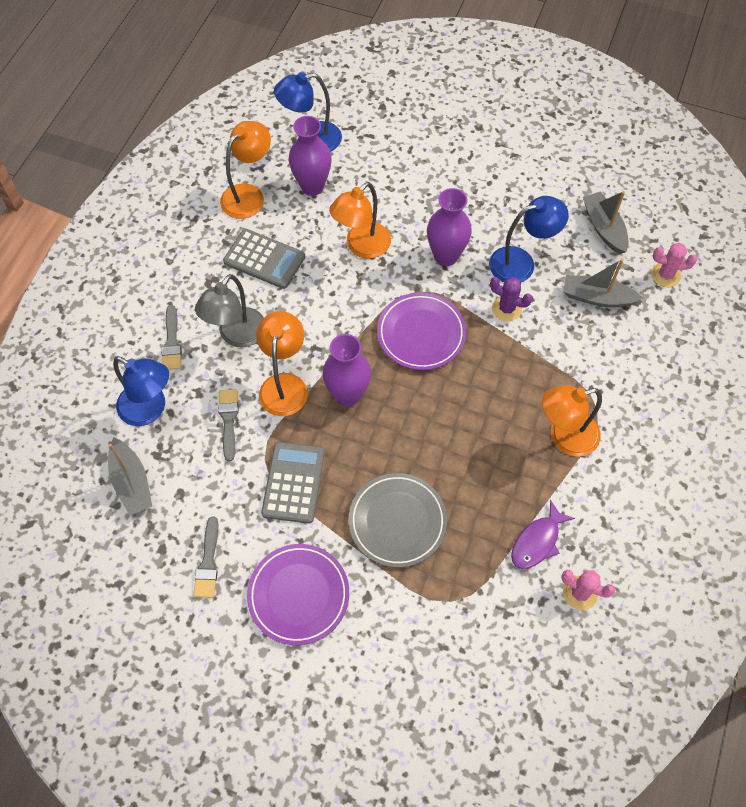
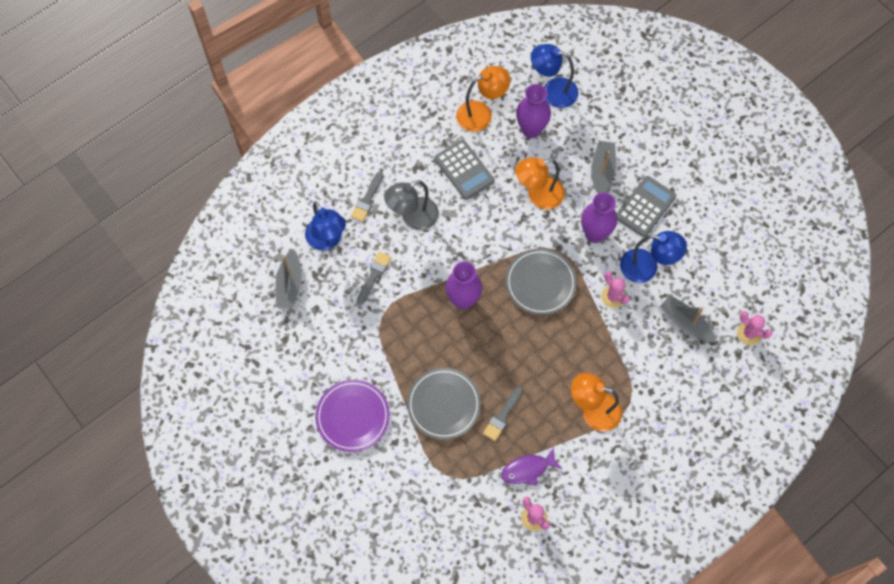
camera: 30 degrees right, 5 degrees up
(208, 562) = (308, 364): grey brush -> grey brush (502, 416)
(284, 385) = (425, 270): orange lamp -> none
(293, 482) = (392, 341): grey calculator -> grey calculator (645, 207)
(421, 334) = (540, 283): purple plate -> grey plate
(506, 309) = (613, 297): purple cactus -> pink cactus
(604, 228) = (727, 273): grey boat -> grey boat (602, 171)

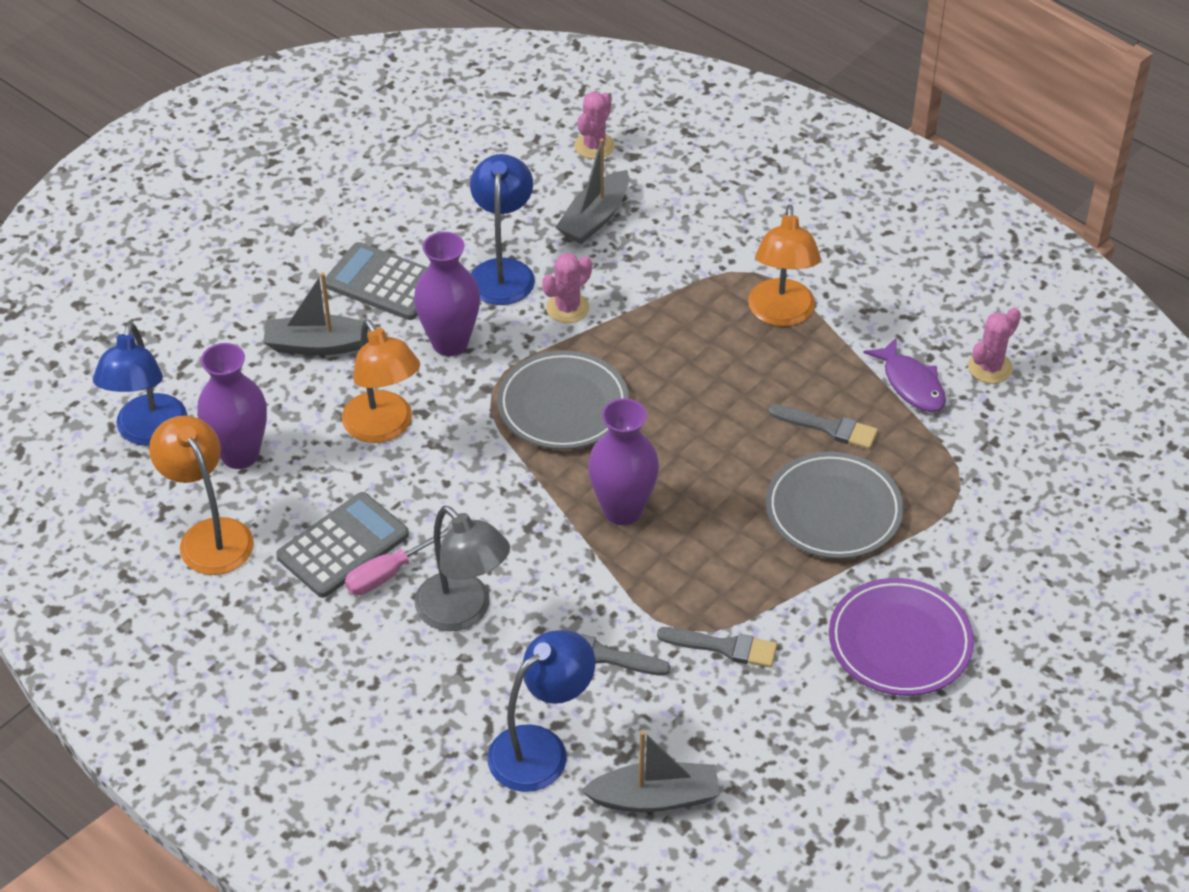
camera: 100 degrees left, 20 degrees down
(367, 199) = (434, 695): grey brush -> grey brush (724, 647)
(443, 188) = (389, 573): none -> pink screwdriver

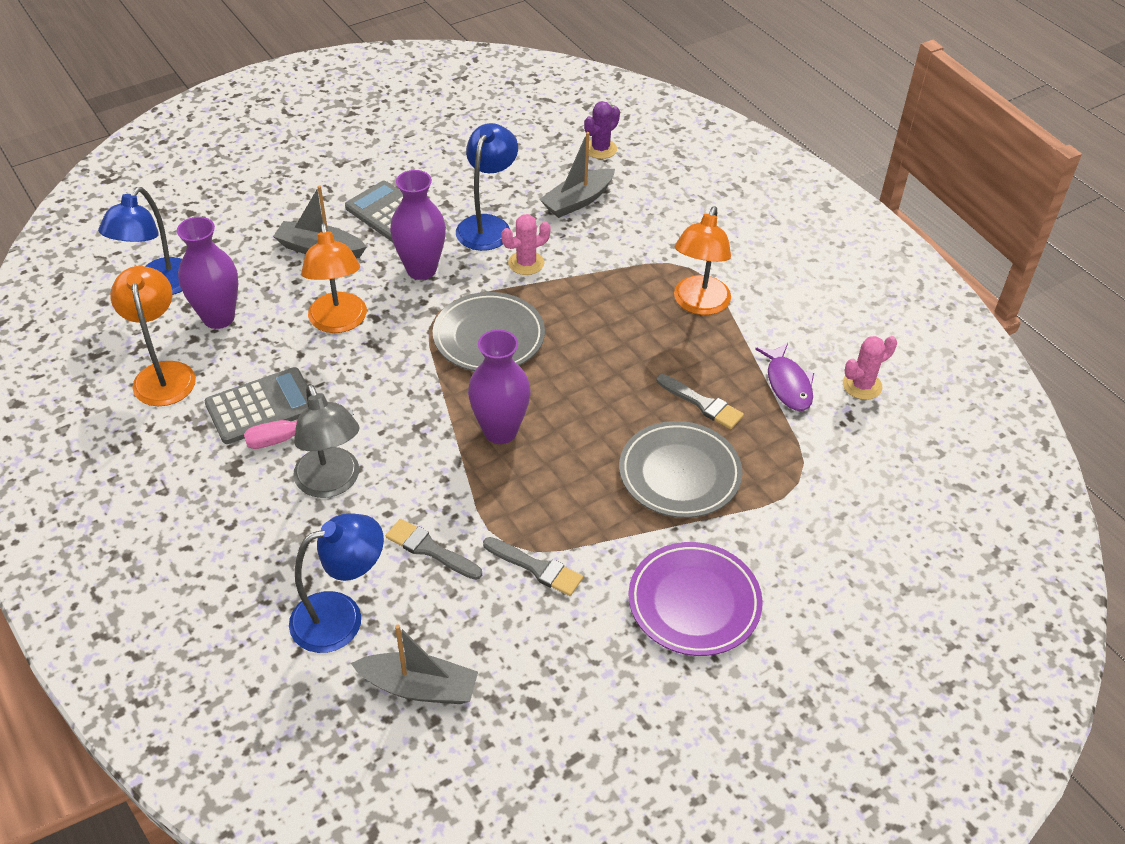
camera: 15 degrees right, 0 degrees up
(594, 146) = (600, 149): pink cactus -> purple cactus

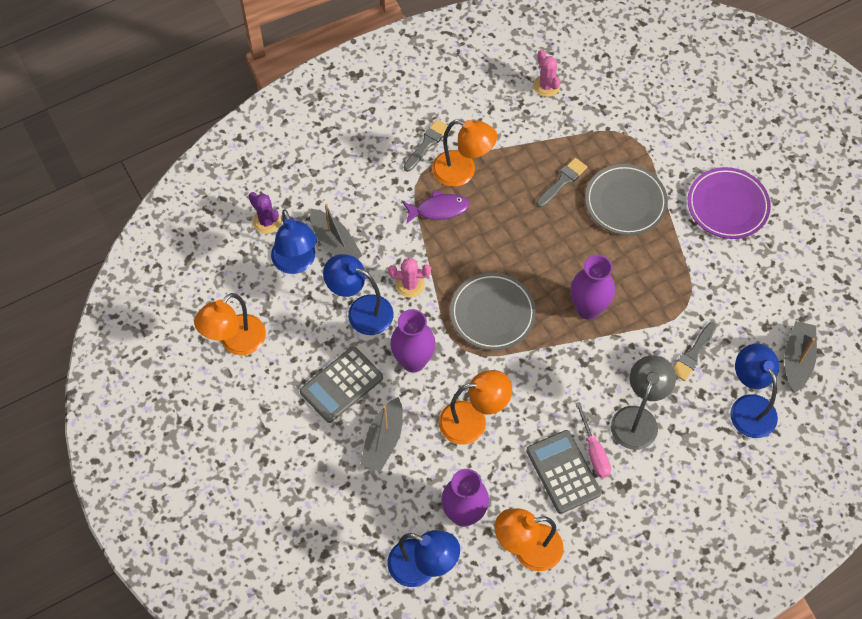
camera: 85 degrees left, 15 degrees up
(331, 483) = (637, 418): grey lamp -> grey lamp turned 45 degrees counterclockwise
(445, 137) = (236, 342): none -> orange lamp
(526, 263) = (410, 284): pink cactus -> pink cactus turned 60 degrees counterclockwise
(536, 568) = (705, 291): grey brush -> grey brush (427, 144)
(548, 173) = (296, 263): none -> blue lamp
(787, 384) = (544, 128): purple fish -> purple fish (439, 209)

